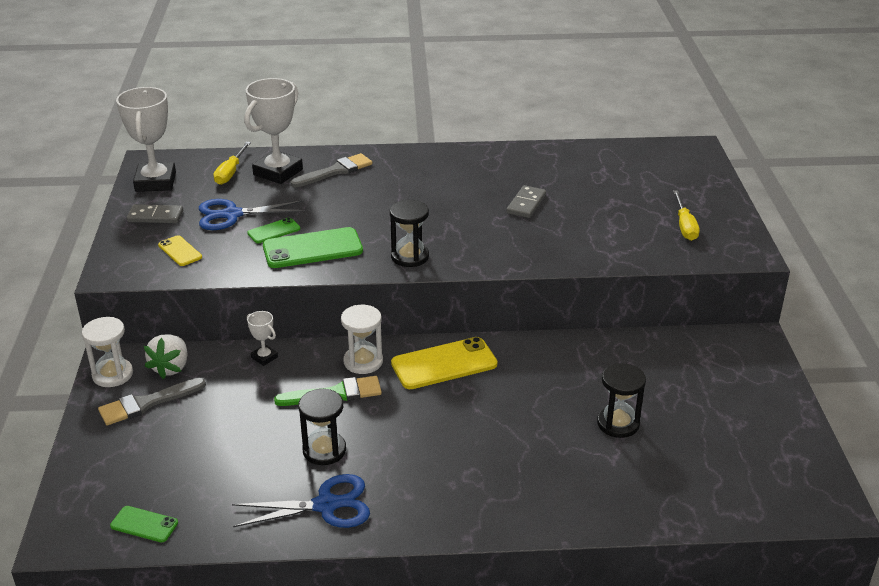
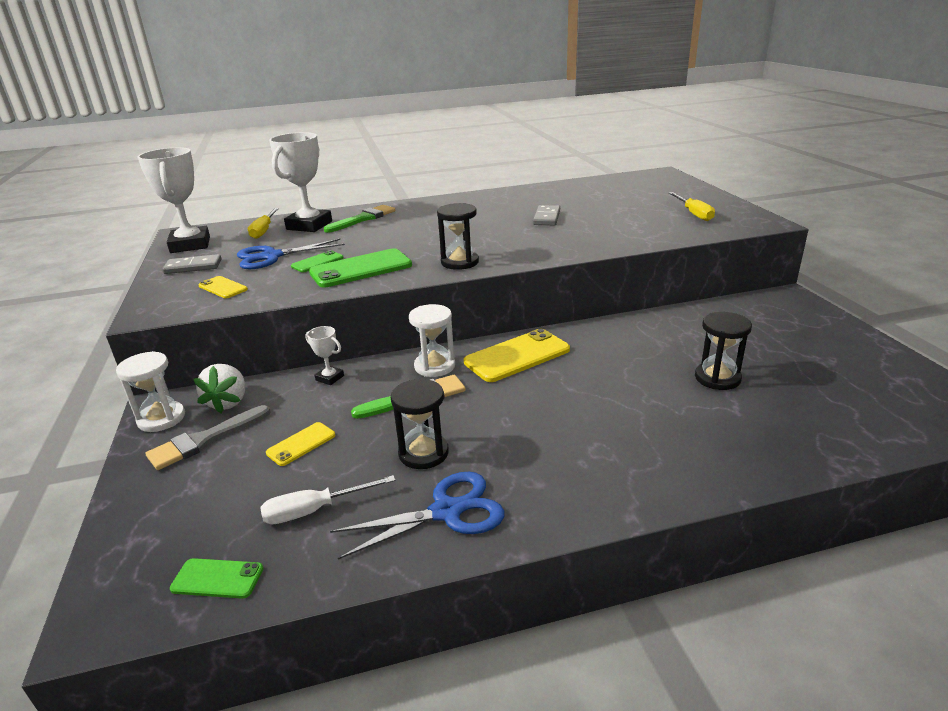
camera: 10 degrees left, 5 degrees down
(224, 484) = (314, 510): none -> white screwdriver
(225, 422) = (301, 444): none -> yellow phone
(335, 171) = (363, 219): grey brush -> green brush

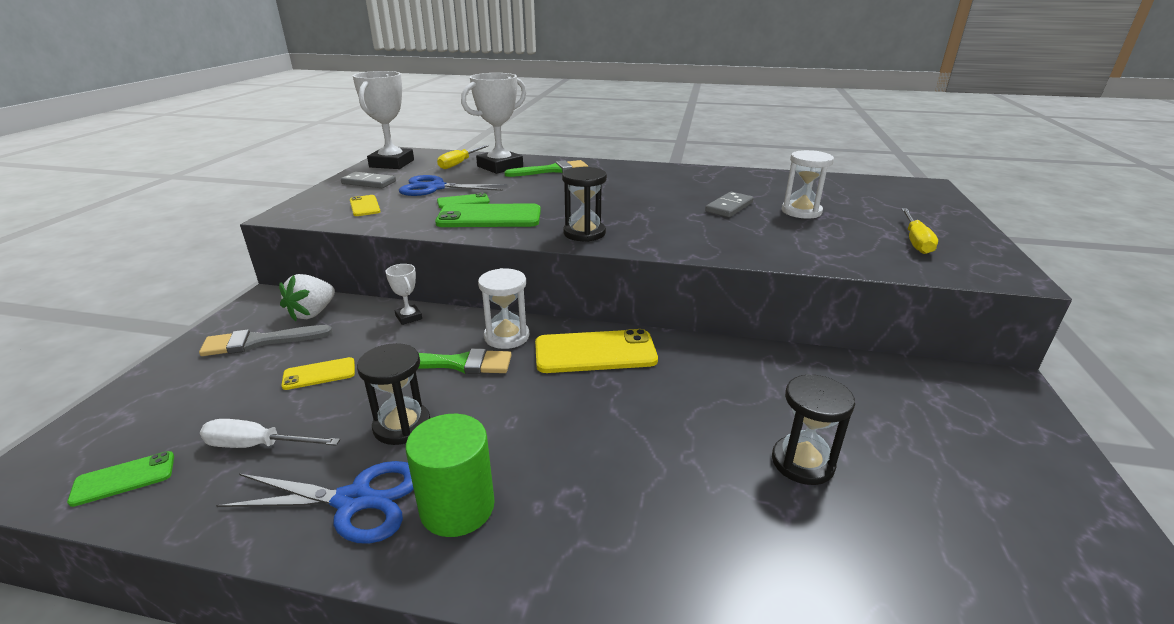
camera: 25 degrees right, 0 degrees up
(161, 419) = (255, 311): white hourglass -> white hourglass (801, 211)
(217, 579) = (124, 478): green phone -> green phone turned 60 degrees counterclockwise
(528, 485) = (457, 507): none -> green cylinder

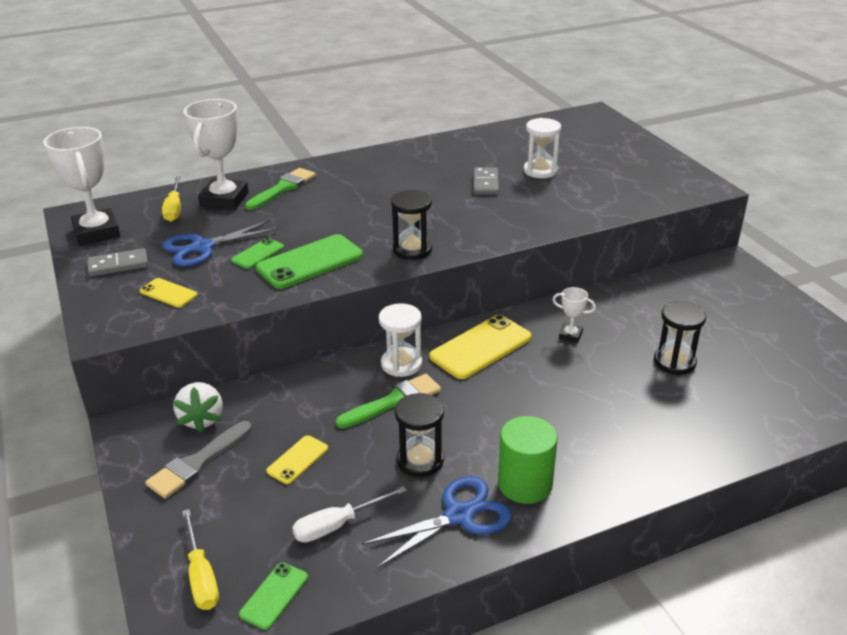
camera: 35 degrees left, 5 degrees up
(409, 317) = (297, 384): white trophy -> white trophy (570, 335)
(915, 241) = (636, 175): yellow screwdriver -> yellow screwdriver (201, 576)

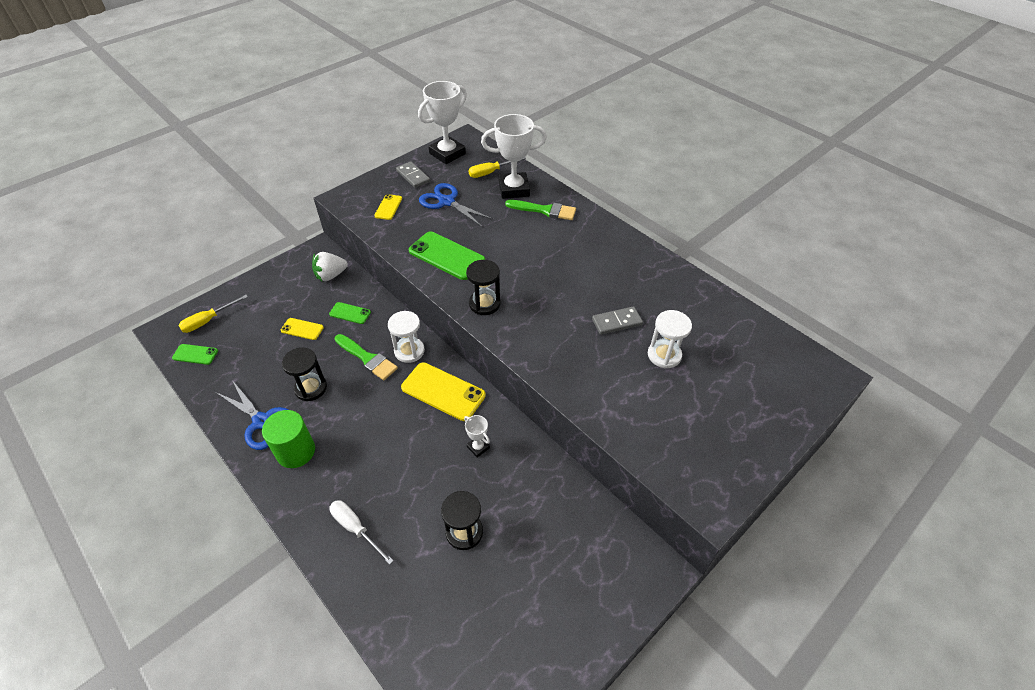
camera: 70 degrees right, 15 degrees up
(197, 462) = (293, 287): grey brush -> none
(258, 254) = (448, 228): green phone -> green phone (350, 313)
(337, 525) = (249, 364): white screwdriver -> white screwdriver (355, 528)
(570, 335) = (478, 447): white trophy -> white trophy turned 45 degrees counterclockwise

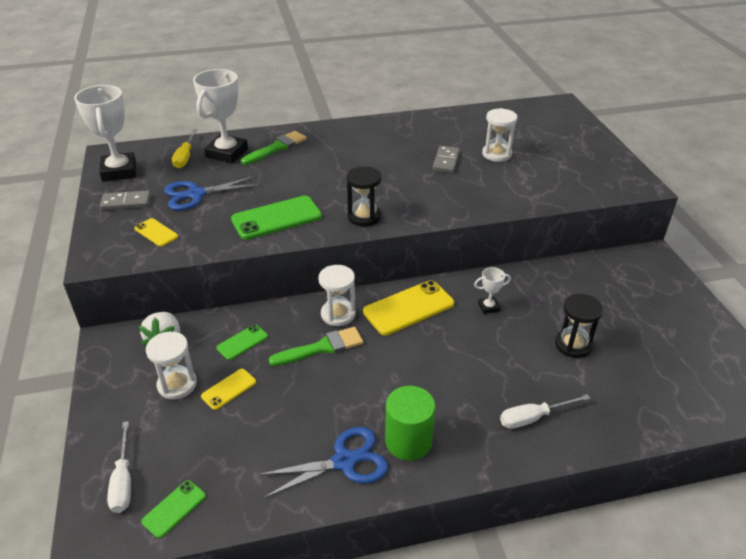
camera: 60 degrees left, 10 degrees down
(208, 321) = (123, 481): yellow screwdriver -> white screwdriver
(294, 302) = (177, 384): none -> white hourglass
(311, 388) = (327, 405): black hourglass -> none

